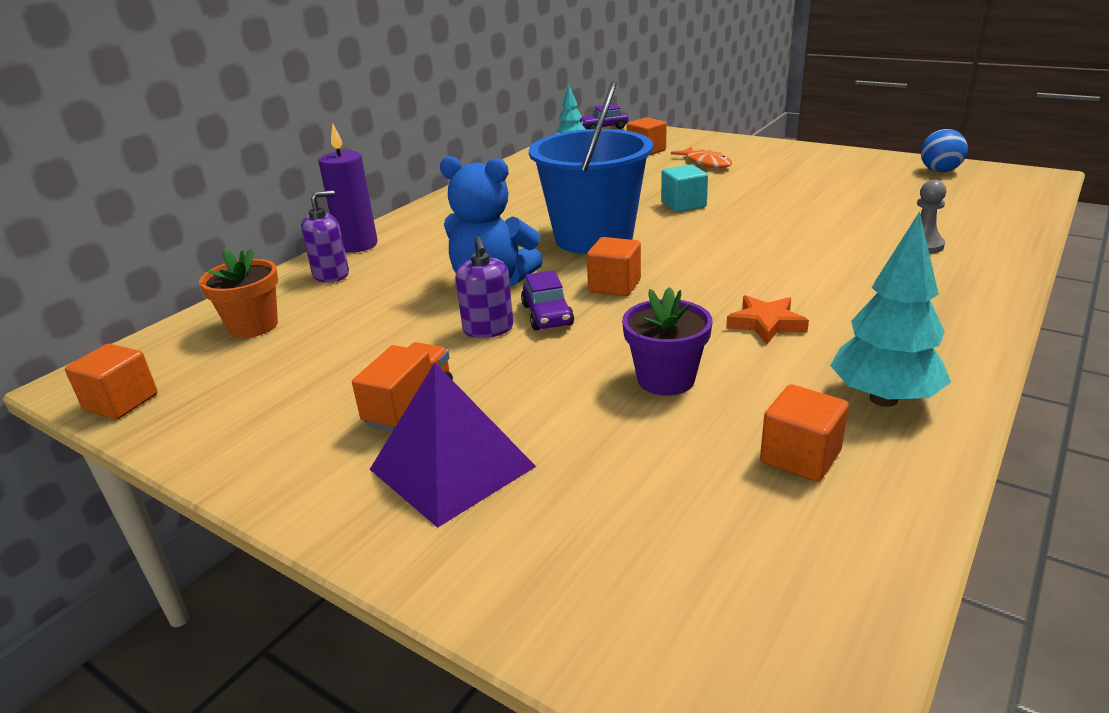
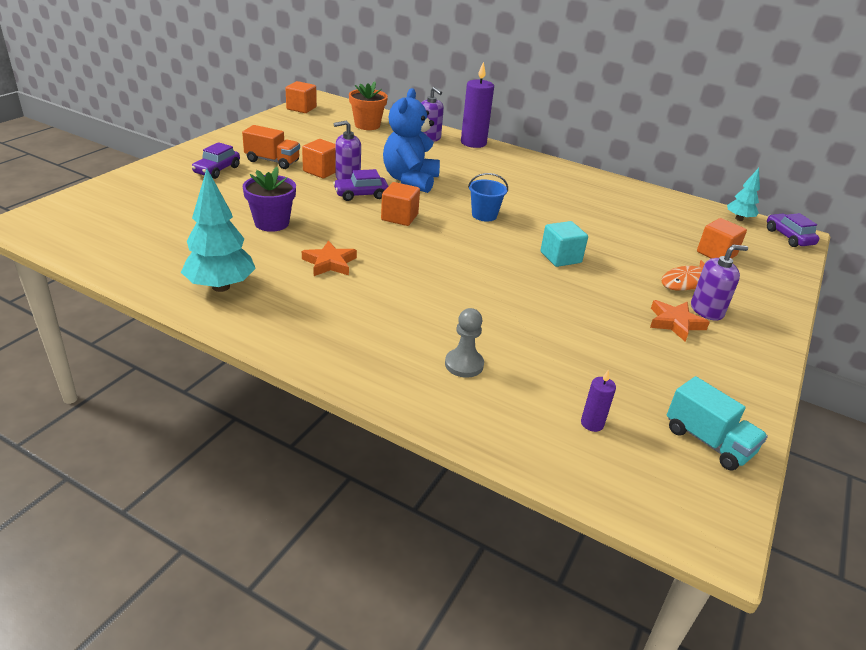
camera: 80 degrees right, 5 degrees up
(452, 468) = (217, 170): purple pyramid -> purple car
(594, 238) = (484, 215): blue bucket -> blue bucket, size x0.42
(751, 160) = (707, 310): none -> purple soap dispenser
(781, 170) = (675, 323): none -> orange star
(800, 457) = (179, 250): orange cube -> orange cube (321, 171)
(939, 171) = (708, 441): blue ball -> turquoise truck
(958, 202) = (592, 423): none -> purple candle

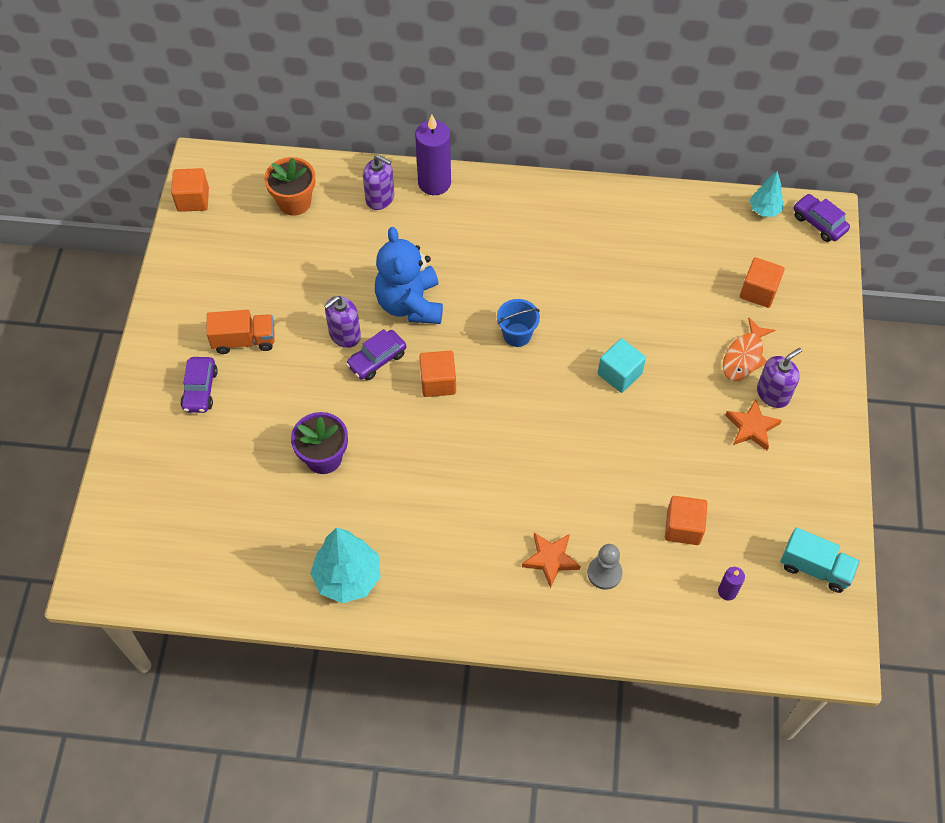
camera: 20 degrees left, 25 degrees up
(321, 171) = (308, 334): orange cube -> orange cube (683, 527)
(329, 263) = (418, 493): orange star -> orange star (550, 559)

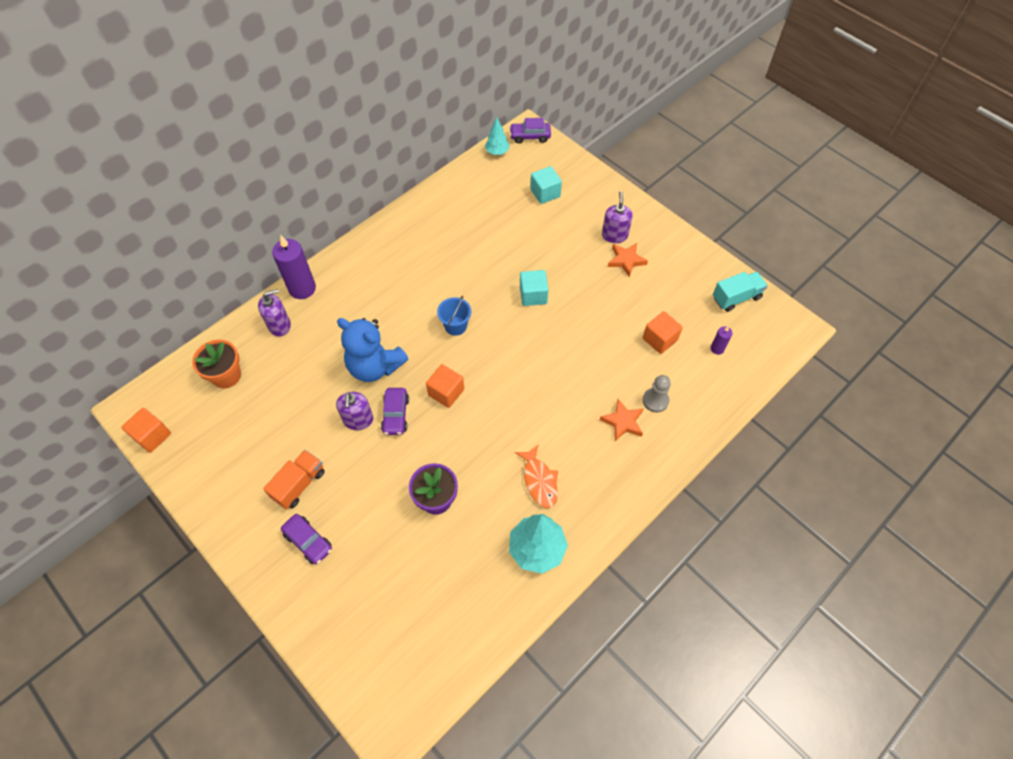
camera: 50 degrees left, 0 degrees up
(744, 357) = (579, 230): orange fish -> orange fish (539, 481)
(758, 291) = (545, 193): orange cube -> turquoise cube

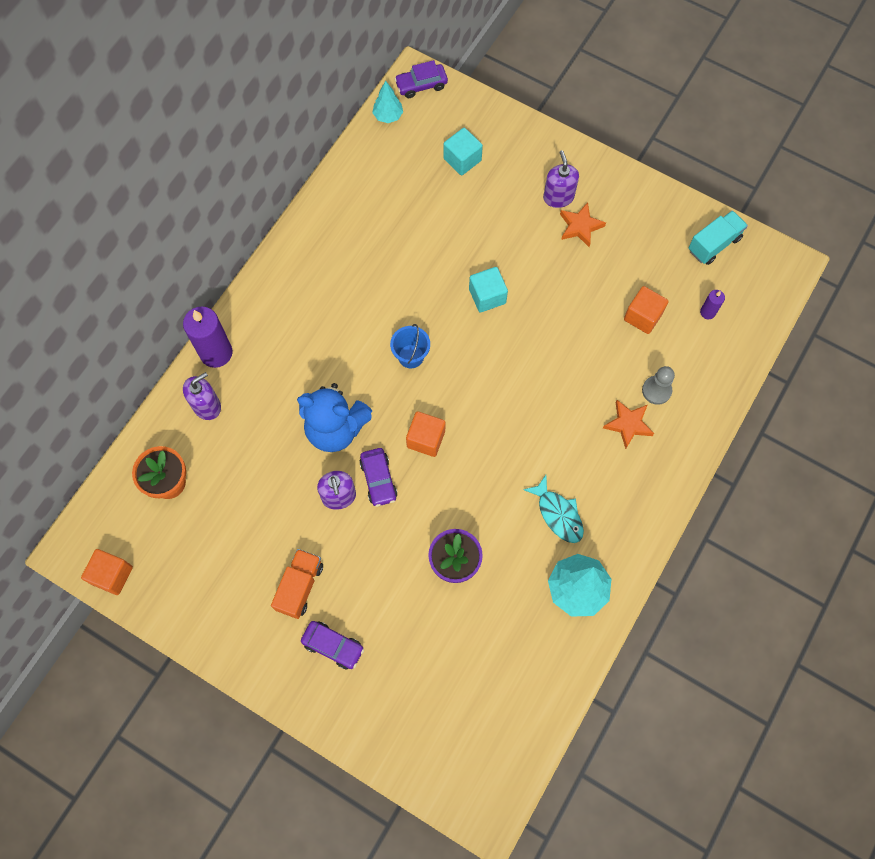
camera: 15 degrees left, 10 degrees up
(539, 481) = (558, 514): orange fish -> turquoise fish

